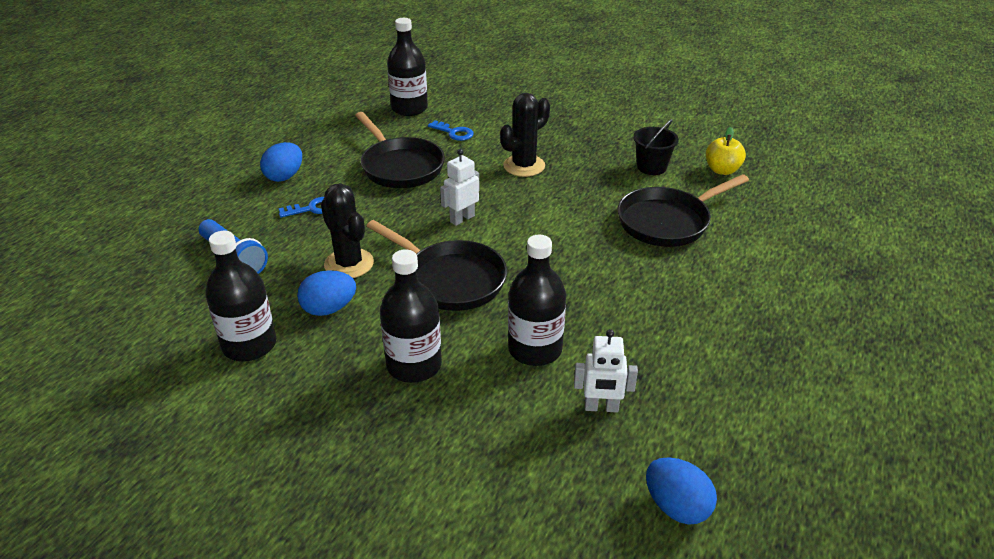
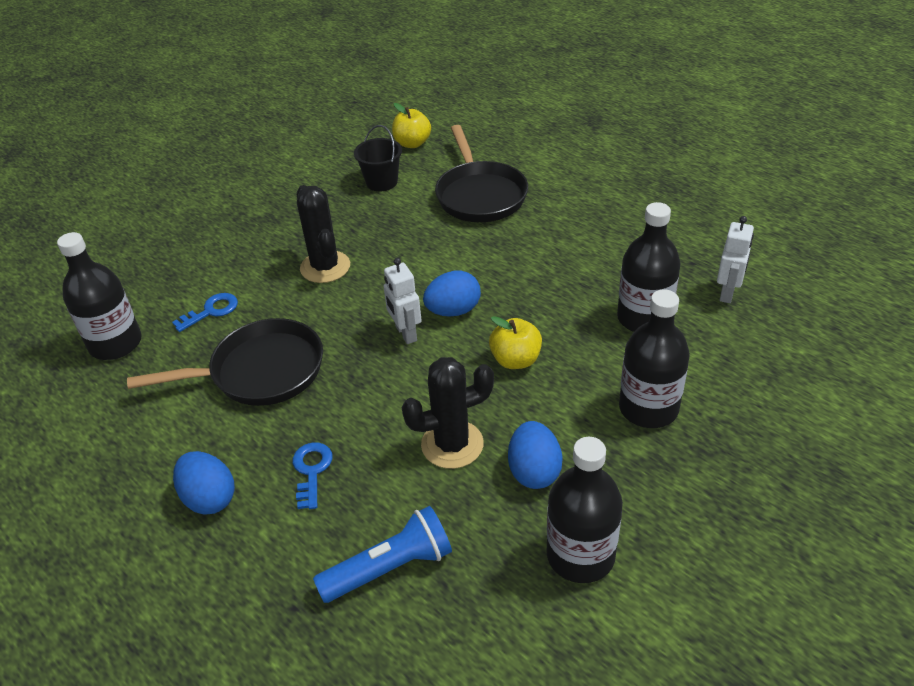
camera: 70 degrees left, 5 degrees up
(450, 279) = (515, 360): black pan -> yellow apple
(676, 507) = (839, 278): blue egg -> blue egg (453, 311)

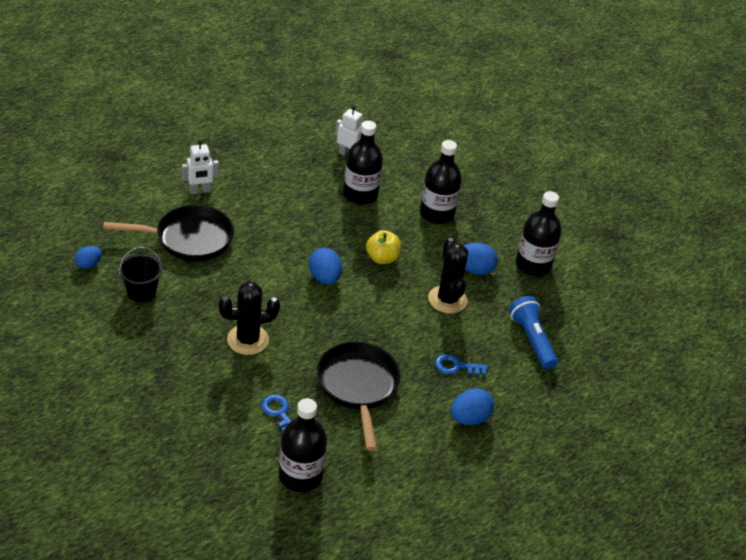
camera: 90 degrees left, 0 degrees up
(405, 333) = (340, 305): white robot -> white robot (200, 191)
(412, 143) = (88, 264): yellow apple -> blue egg

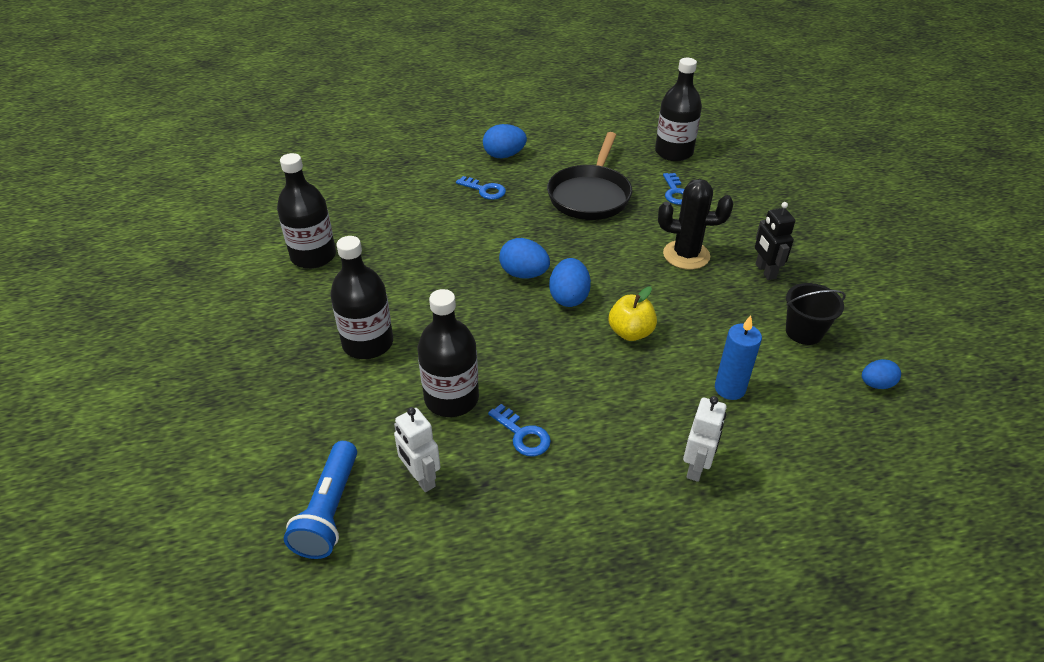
camera: 150 degrees left, 0 degrees up
(178, 340) = (765, 271): none -> black robot
(189, 239) = (729, 388): black pan -> blue candle
(200, 191) = (696, 467): white robot -> white robot turned 105 degrees clockwise
(306, 185) = (523, 435): none -> blue key
(382, 258) = (484, 304): yellow apple -> yellow apple (630, 332)
(447, 300) = (443, 244): black cactus -> none
(474, 270) = (385, 266): blue egg -> blue egg (524, 274)
(532, 340) = (391, 194): blue flashlight -> blue flashlight (329, 510)

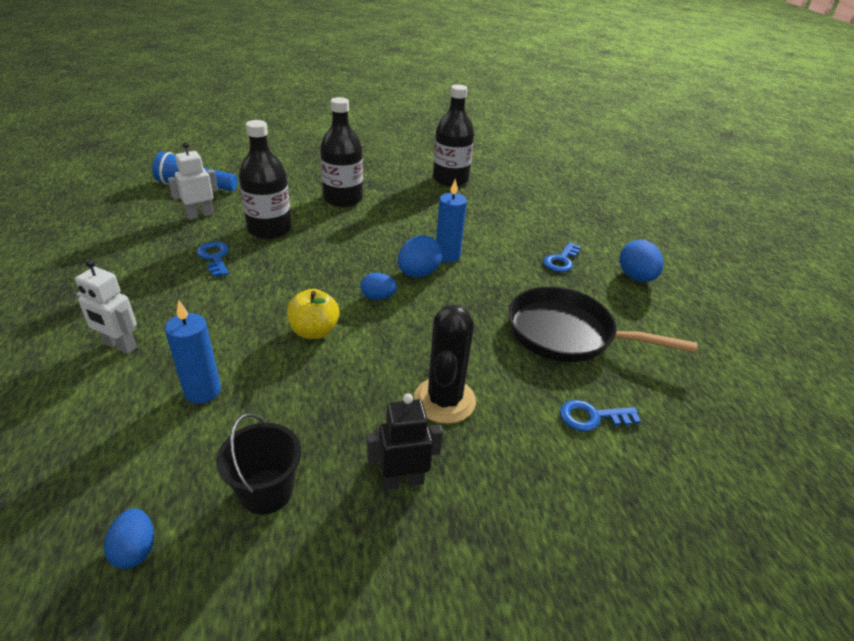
camera: 90 degrees right, 5 degrees down
(488, 256) = (447, 256): none -> blue candle
(523, 435) = (214, 257): blue key -> blue key turned 105 degrees clockwise
(569, 297) = (378, 297): blue egg -> blue egg, size x0.64
(674, 152) = (708, 436): black bottle -> none

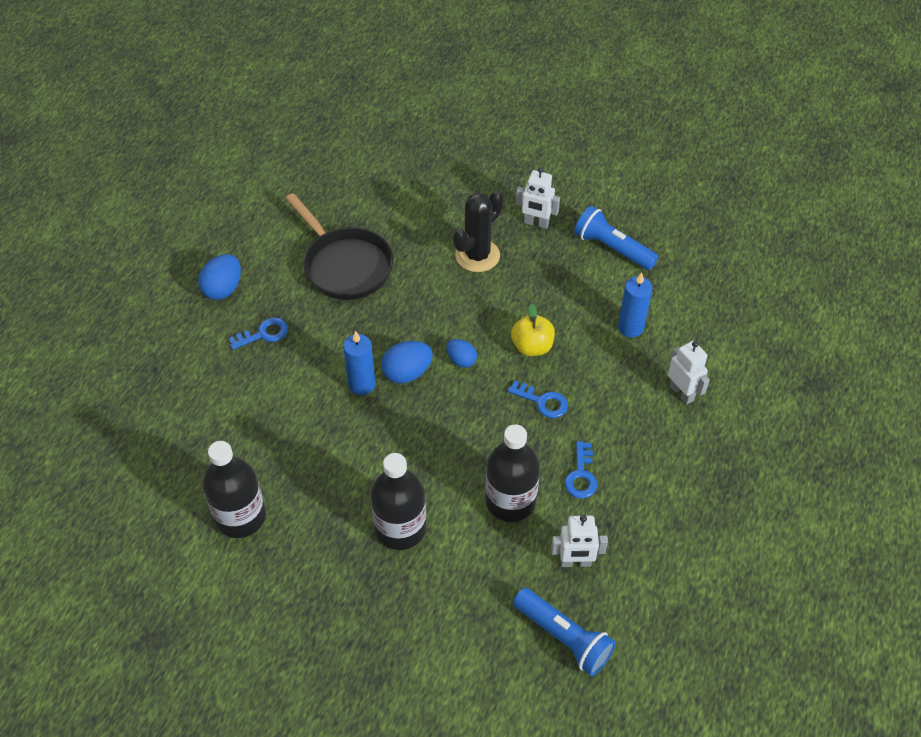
camera: 145 degrees left, 15 degrees up
(135, 550) = (686, 248): blue egg -> none
(266, 491) = (612, 248): black bucket -> blue flashlight
(403, 481) = (536, 223): black robot -> white robot
(592, 417) = (396, 208): blue key -> blue key (542, 401)

